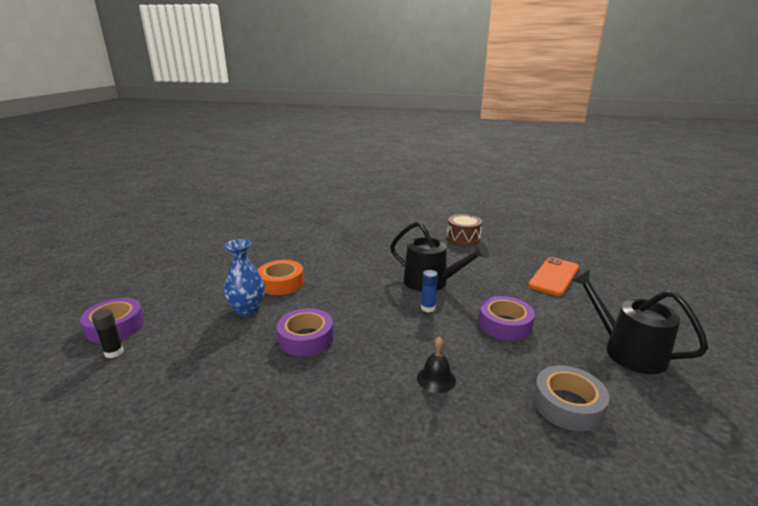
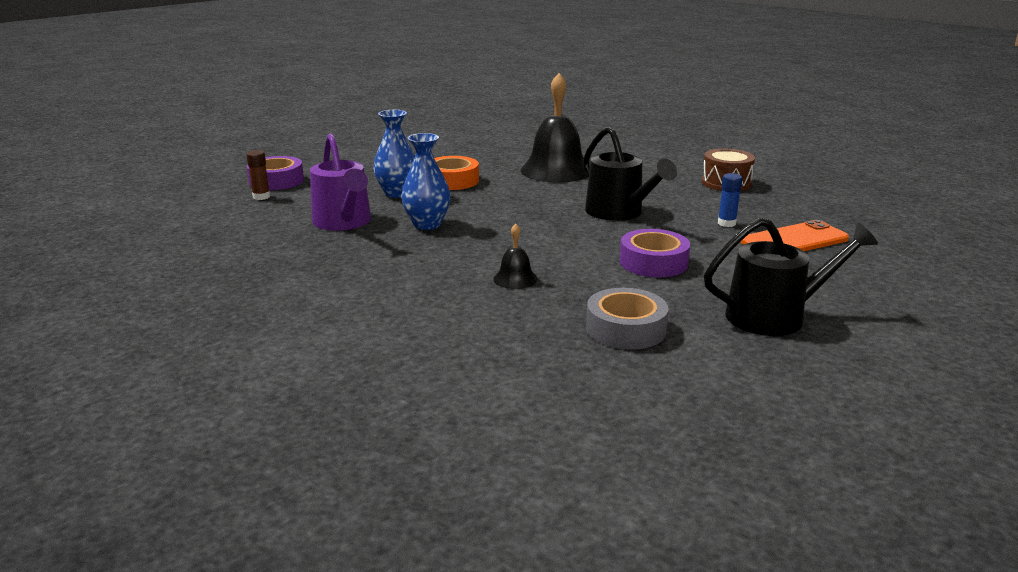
camera: 30 degrees right, 0 degrees up
(114, 352) = (261, 197): black glue stick -> brown glue stick
(228, 360) = (344, 222): none -> purple watering can
(306, 338) = (427, 224): purple tape -> blue vase
(348, 253) = (556, 170): none -> black bell
(428, 308) = (583, 231): blue glue stick -> blue glue stick (726, 223)
(627, 351) = (774, 316): black watering can -> black watering can turned 90 degrees clockwise

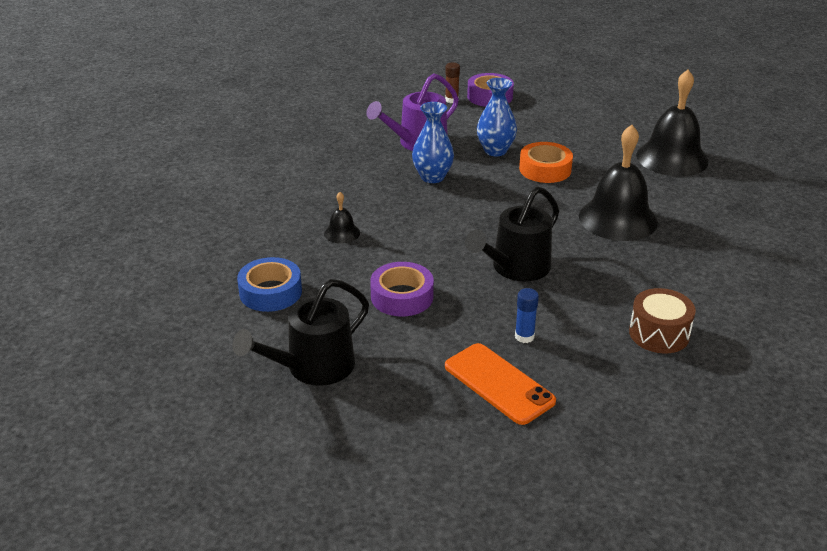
camera: 75 degrees right, 10 degrees up
(470, 141) = (672, 158): none -> black bell
(625, 329) = (270, 292): grey tape -> blue tape
(774, 316) = (313, 367): black watering can -> black watering can turned 75 degrees clockwise

